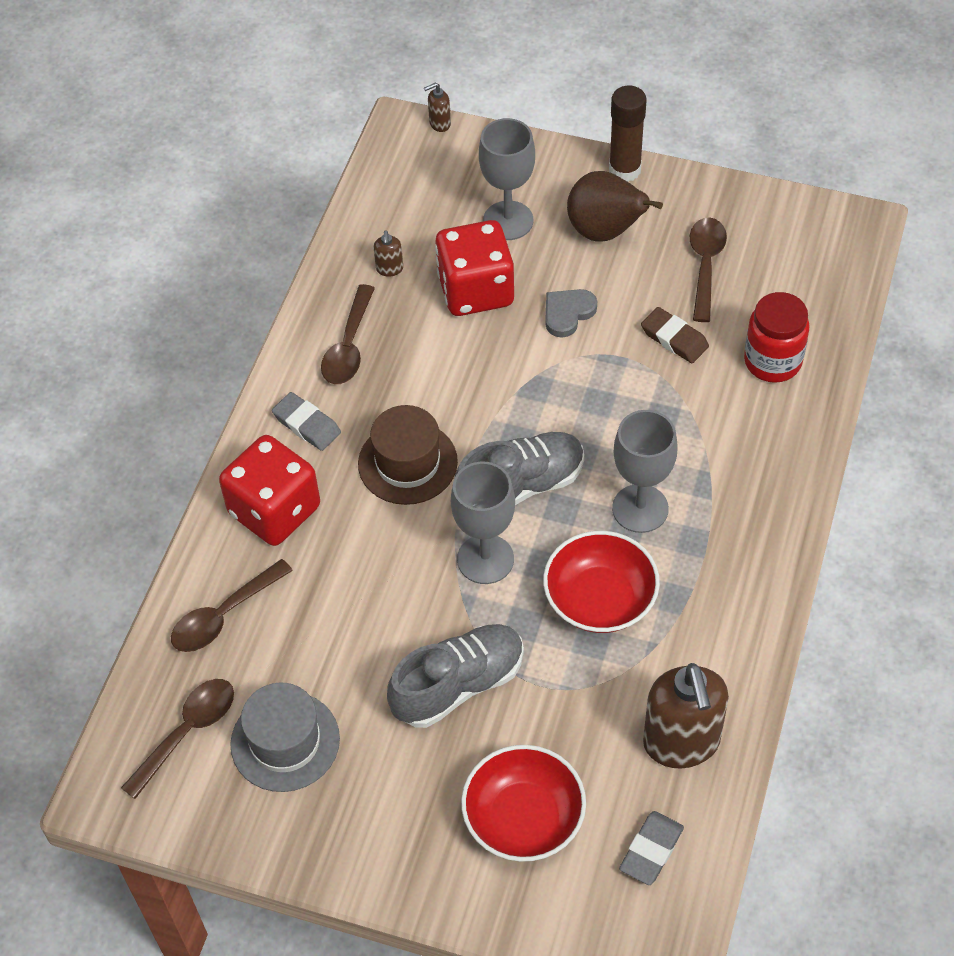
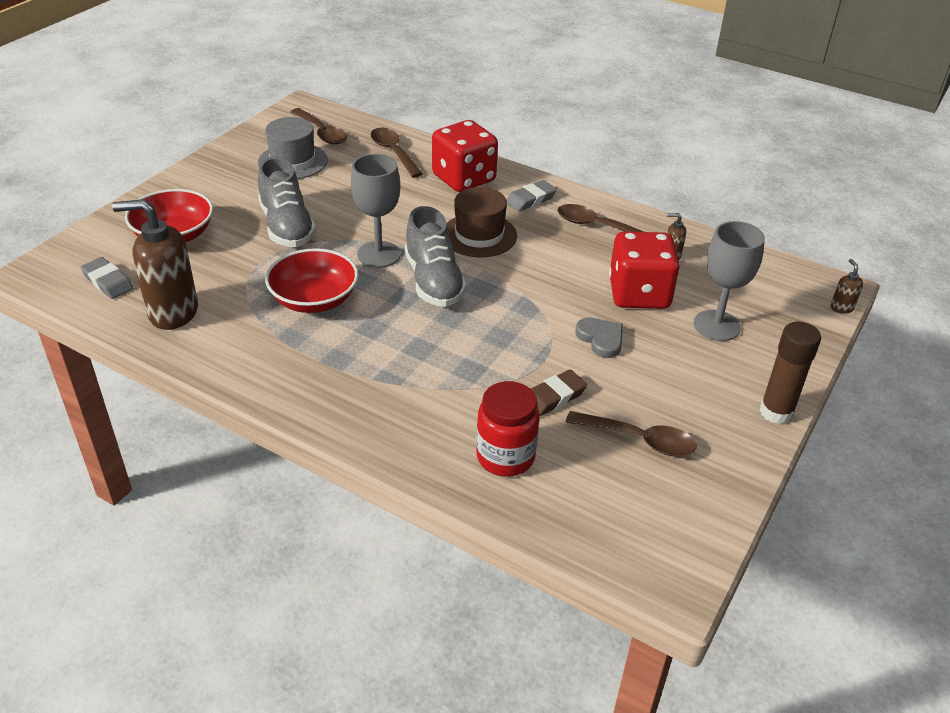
camera: 100 degrees right, 15 degrees down
(605, 231) = (694, 382): brown pear -> none
(640, 508) = (383, 337): grey goblet -> none

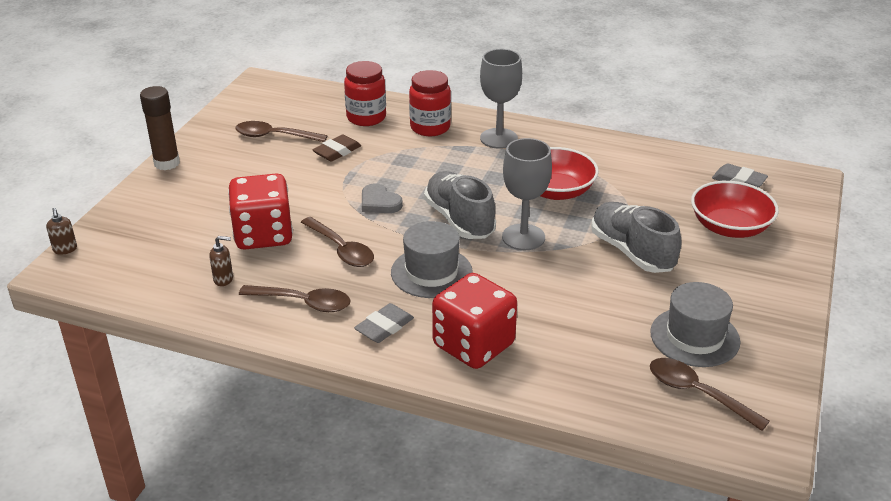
camera: 170 degrees right, 5 degrees down
(173, 313) = (661, 166): brown soap dispenser -> none
(393, 152) = (581, 374): brown spoon -> brown spoon (341, 249)
(420, 421) = (430, 127): none -> red jar
(479, 235) = (431, 272): brown hat -> grey hat
(601, 339) = (301, 193): grey heart -> grey heart (379, 202)
(716, 326) = (195, 217): grey goblet -> grey goblet (498, 138)

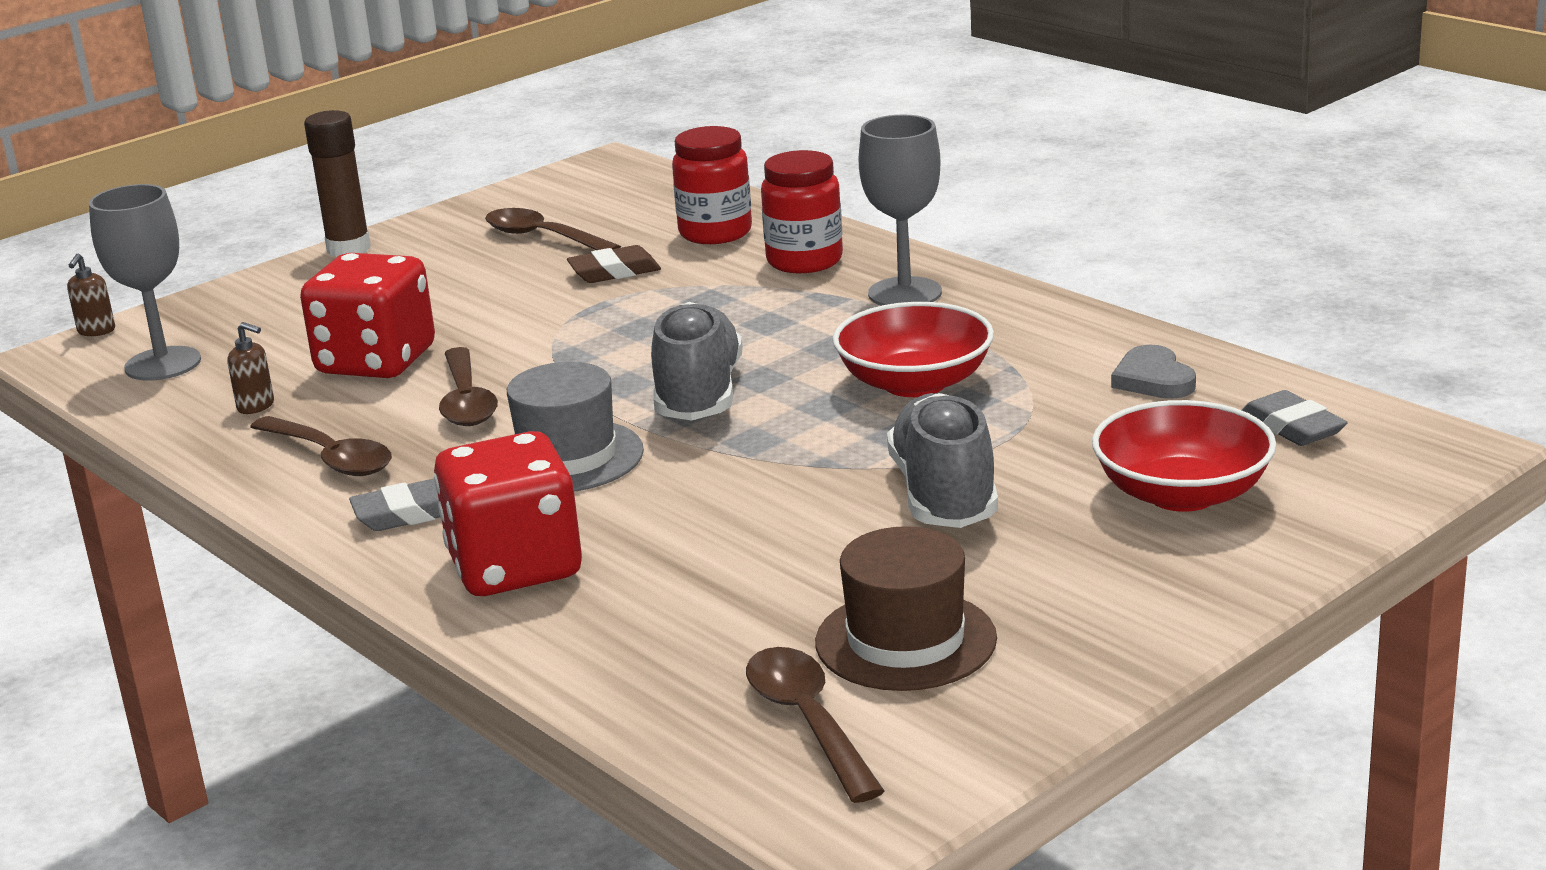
camera: 30 degrees right, 10 degrees down
(379, 202) = (598, 350): grey heart -> grey heart (1153, 379)
(523, 237) = (776, 438): grey goblet -> grey goblet (163, 364)
(694, 337) = (905, 640): grey hat -> brown hat

